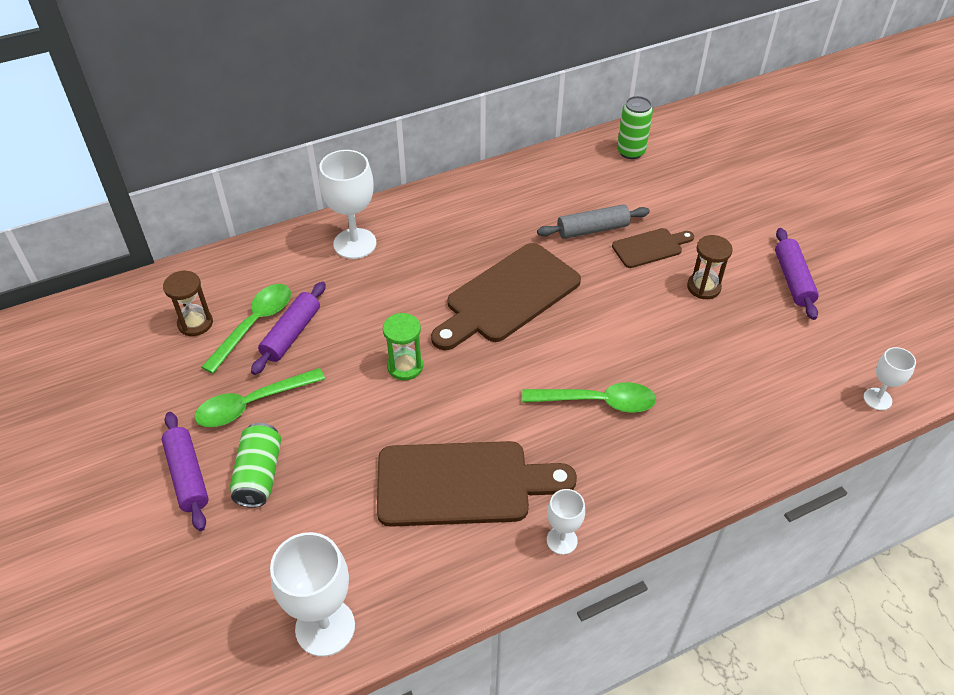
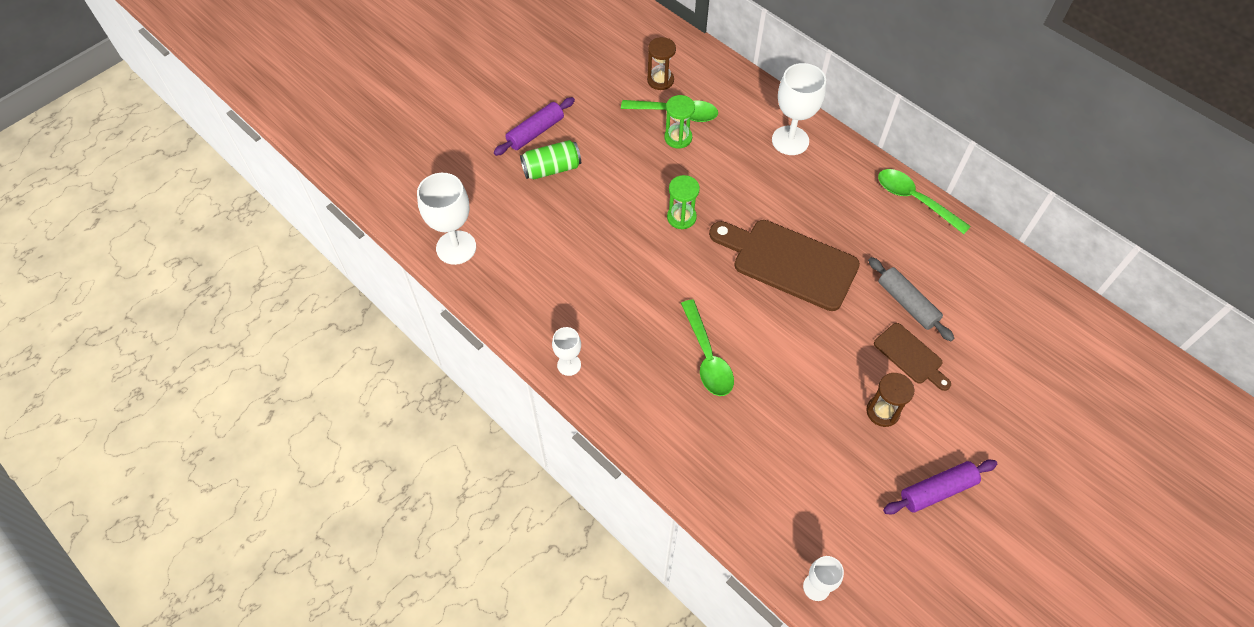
camera: 70 degrees right, 10 degrees up
(252, 404) = (606, 141): green spoon -> green spoon (915, 200)
(291, 334) = (678, 138): purple rolling pin -> green hourglass
(462, 483) = (592, 288): brown cutting board -> none
(630, 152) = (1040, 309): green can -> none

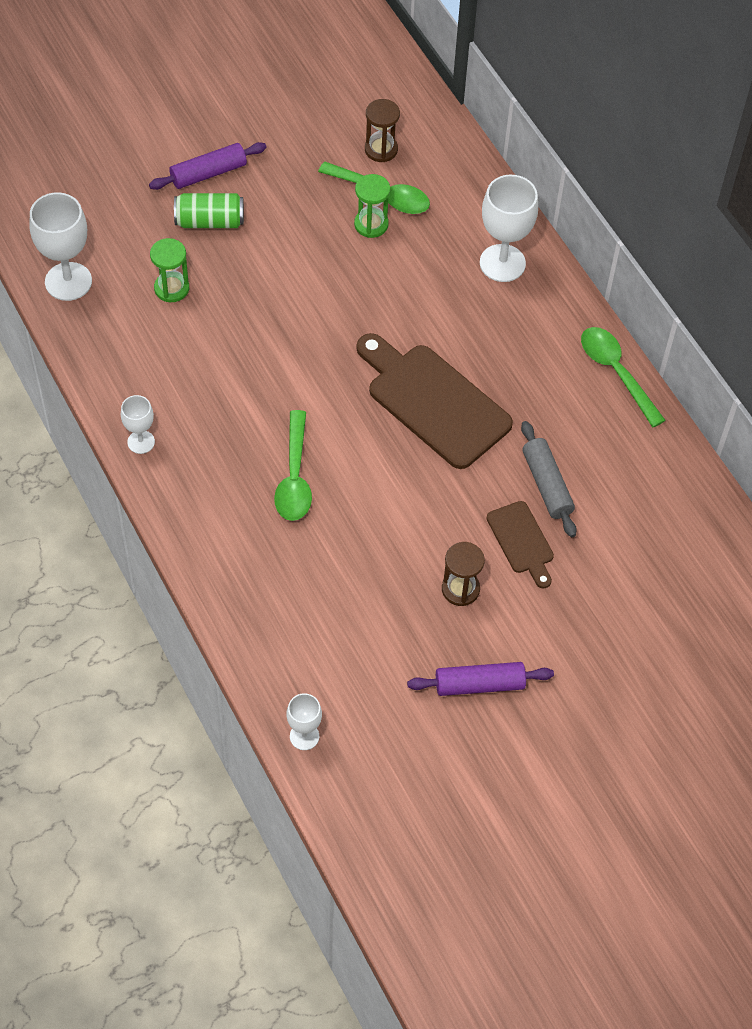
camera: 15 degrees right, 0 degrees up
(681, 217) = (334, 317): green hourglass -> green hourglass (171, 288)

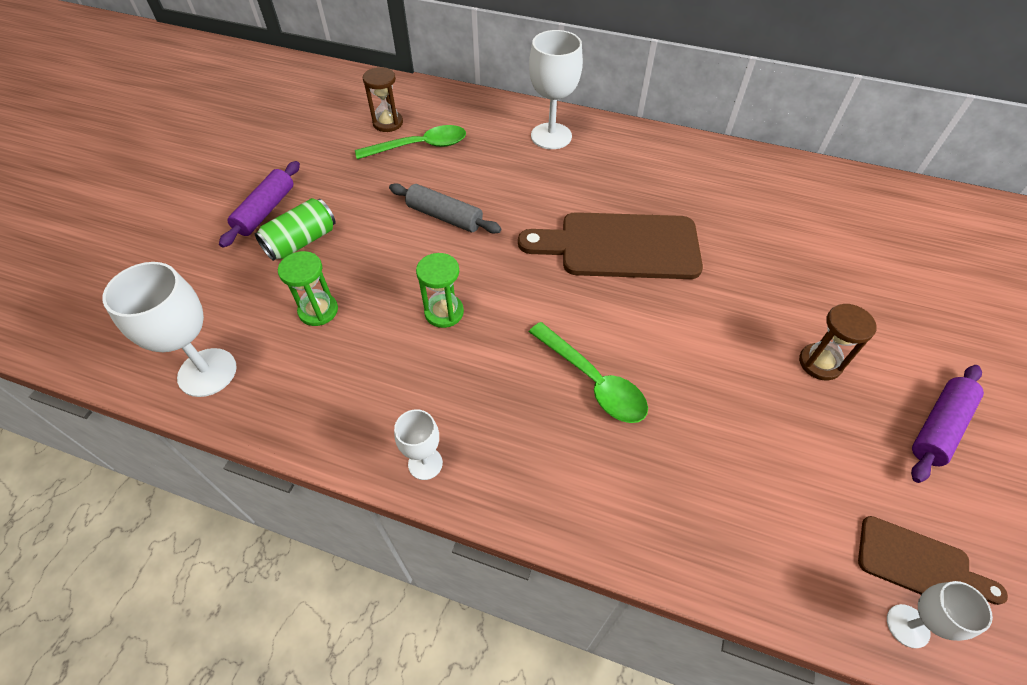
camera: 40 degrees left, 5 degrees down
(371, 224) = (434, 168): green hourglass -> green hourglass (444, 312)
(522, 541) = (804, 293): brown cutting board -> brown cutting board (919, 564)
(547, 484) = (763, 243): grey rolling pin -> grey rolling pin (444, 217)
(616, 373) = (702, 149): green spoon -> none

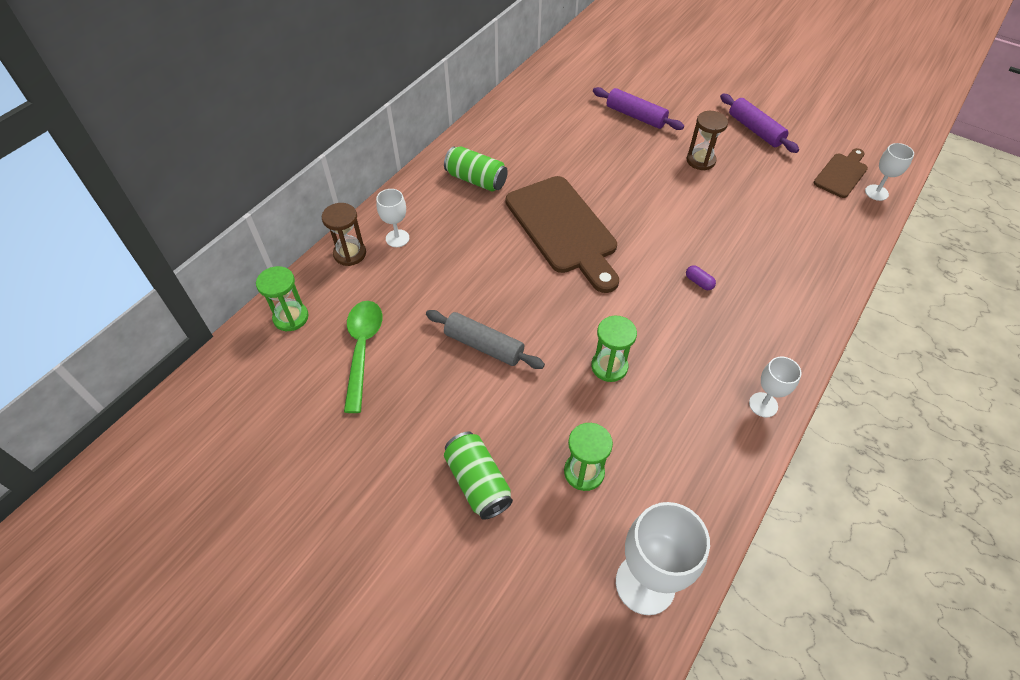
camera: 75 degrees left, 0 degrees up
(265, 211) = (412, 519): purple rolling pin -> purple rolling pin (635, 116)
(388, 123) = (303, 374): brown hourglass -> brown hourglass (350, 254)
(441, 102) = (291, 317): none -> green hourglass
(444, 217) = (484, 345): grey rolling pin -> grey rolling pin turned 75 degrees clockwise
(551, 136) = (397, 238): white goblet -> white goblet, size x0.56
(593, 381) = (699, 282): green spoon -> purple capsule
(620, 246) = (563, 229): brown cutting board -> brown cutting board turned 45 degrees counterclockwise
(656, 168) = (476, 180): none -> green can

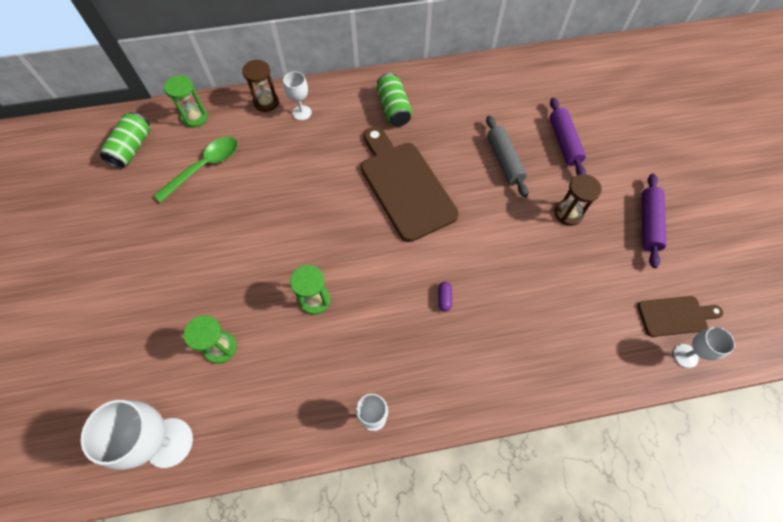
camera: 45 degrees right, 10 degrees up
(478, 482) = (165, 297): green can -> green can (132, 148)
(484, 345) = (265, 221): grey rolling pin -> grey rolling pin (504, 160)
(563, 229) = (404, 186): brown cutting board -> brown cutting board turned 135 degrees clockwise

